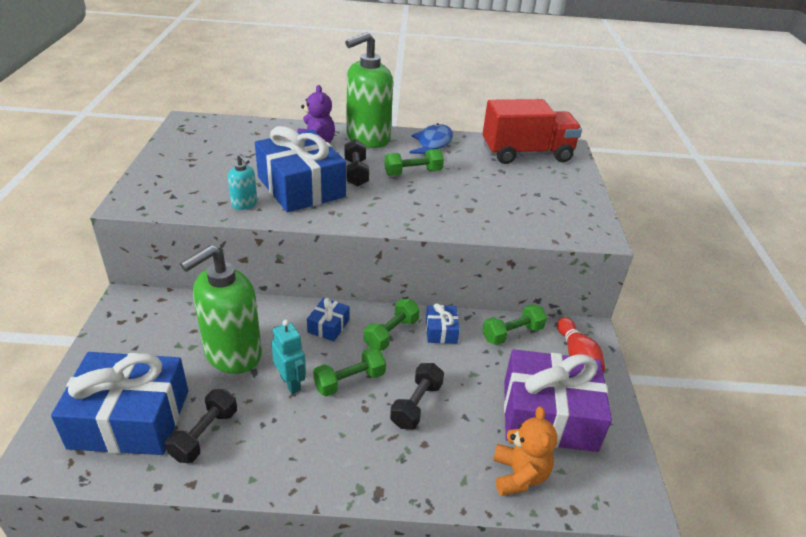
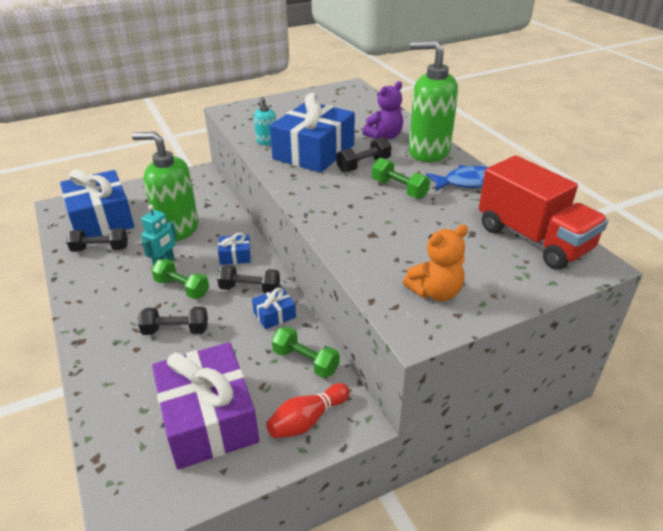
camera: 65 degrees right, 0 degrees up
(391, 333) = (250, 289): green dumbbell -> black dumbbell
(519, 475) = (125, 417): orange teddy bear -> orange teddy bear (435, 292)

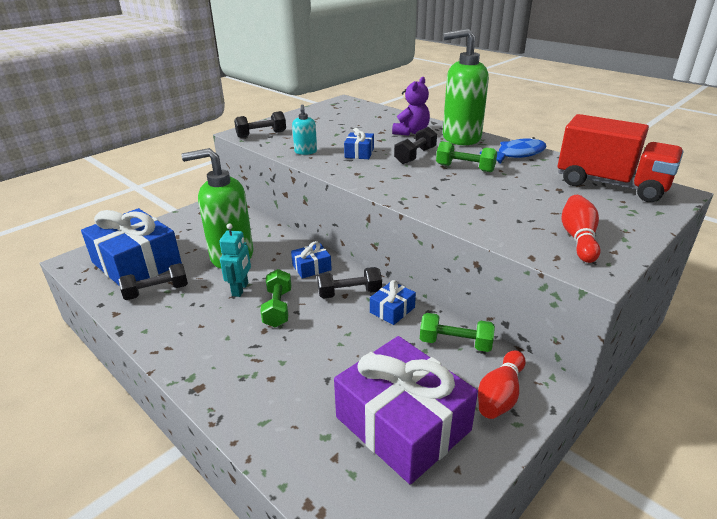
camera: 20 degrees left, 5 degrees down
(176, 330) = (302, 349): black dumbbell -> black dumbbell (261, 134)
(182, 288) = (278, 308): green dumbbell -> green dumbbell turned 75 degrees clockwise
(314, 152) = (359, 153): blue gift -> blue gift, size x0.44
(435, 292) = (578, 238): orange teddy bear -> red bowling pin

